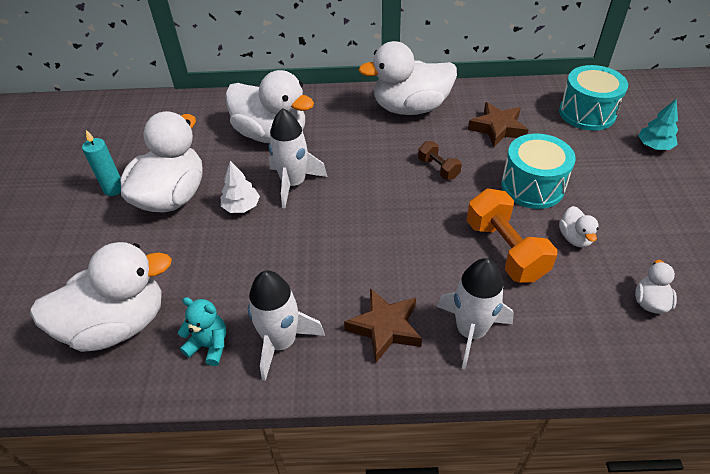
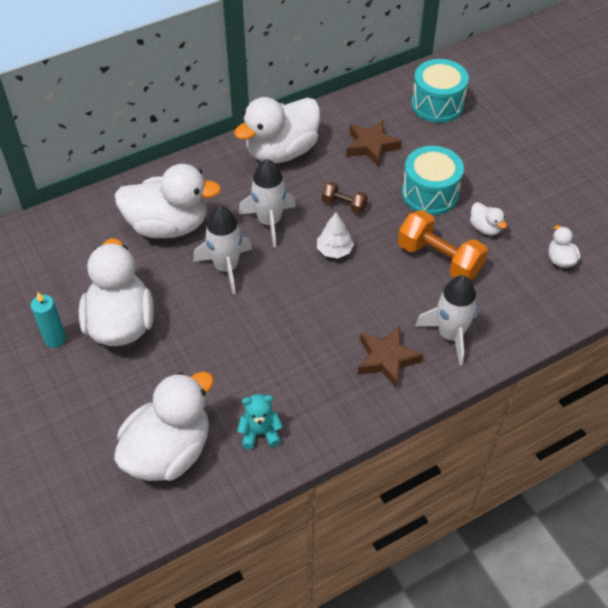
camera: 30 degrees left, 5 degrees up
(241, 206) = (195, 307): white tree -> white tree (334, 250)
(281, 342) = (315, 405): white rocket -> white rocket (269, 221)
(654, 146) = (505, 120): turquoise tree -> none

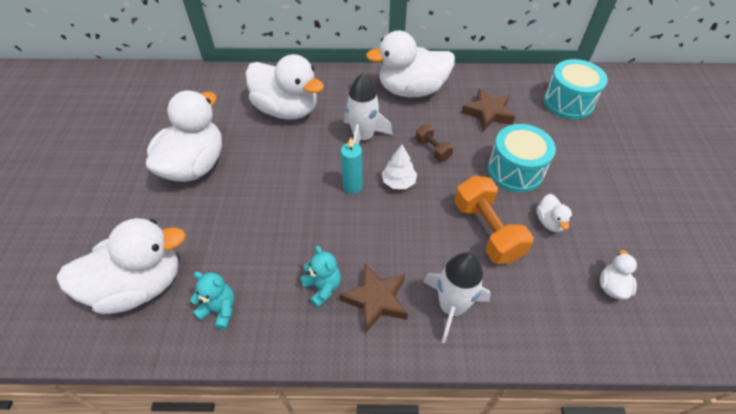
camera: 30 degrees right, 0 degrees up
(55, 339) = (143, 155): turquoise candle -> turquoise candle (352, 186)
(226, 267) = (303, 158): white rocket -> none
(335, 371) = (322, 287): none -> turquoise teddy bear

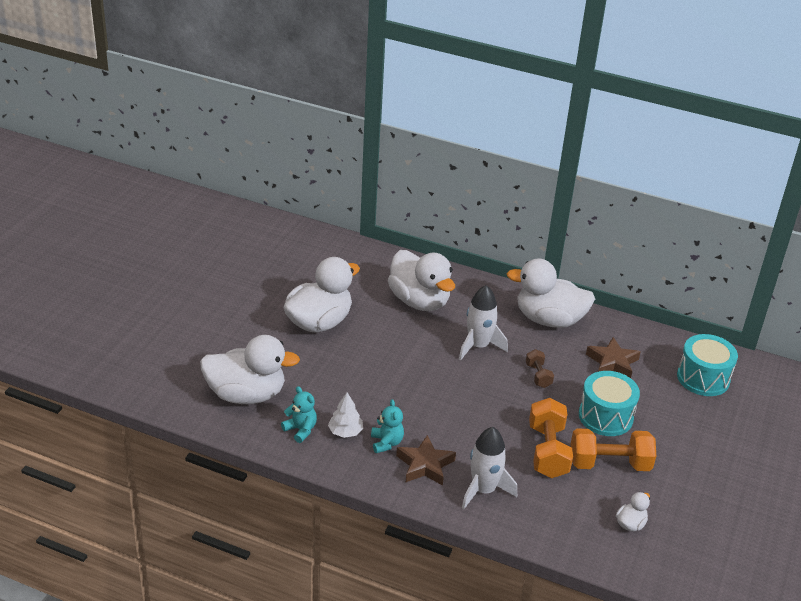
camera: 20 degrees right, 15 degrees down
(352, 186) = (448, 381): turquoise candle -> none
(398, 182) = (491, 391): white tree -> white tree (345, 432)
(549, 222) = (609, 464): white duck -> orange dumbbell

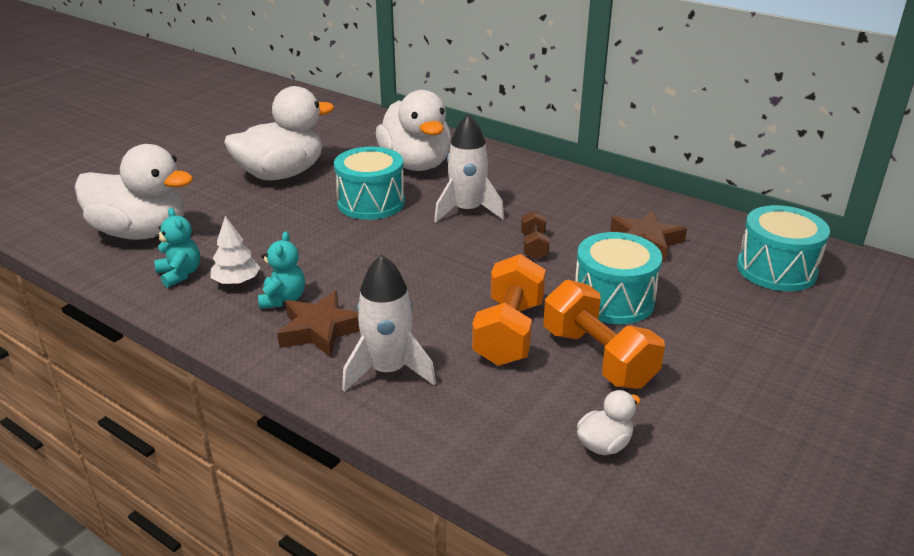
camera: 15 degrees right, 5 degrees down
(404, 346) = (371, 203): none -> turquoise drum
(549, 319) = (574, 193): white duck -> none
(609, 464) = (598, 358): orange dumbbell -> orange dumbbell turned 45 degrees clockwise

